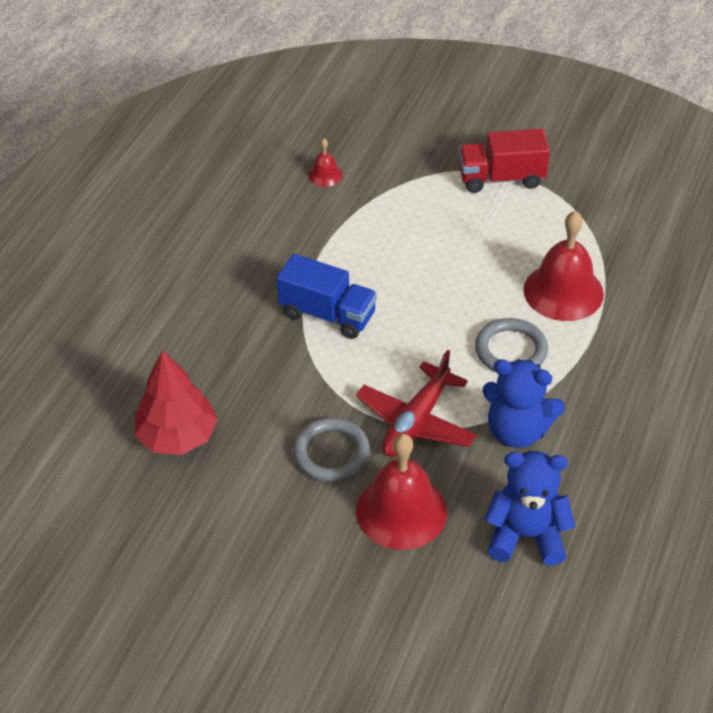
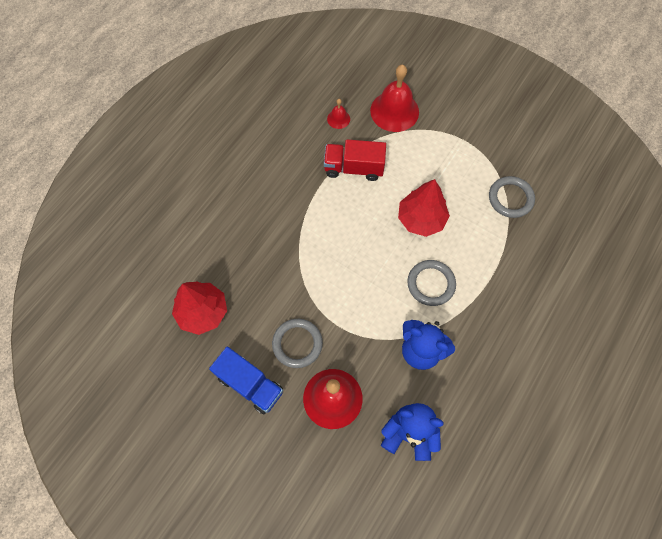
camera: 10 degrees right, 20 degrees up
(327, 314) = (317, 233): blue truck -> blue truck (250, 384)
(416, 421) = (357, 329): red plane -> none
(476, 276) = (421, 219): none -> red tree
(501, 178) = (455, 141): red truck -> red truck (353, 168)
(563, 291) = (476, 242): red bell -> red bell (394, 111)
(598, 233) = (510, 198): none -> grey ring

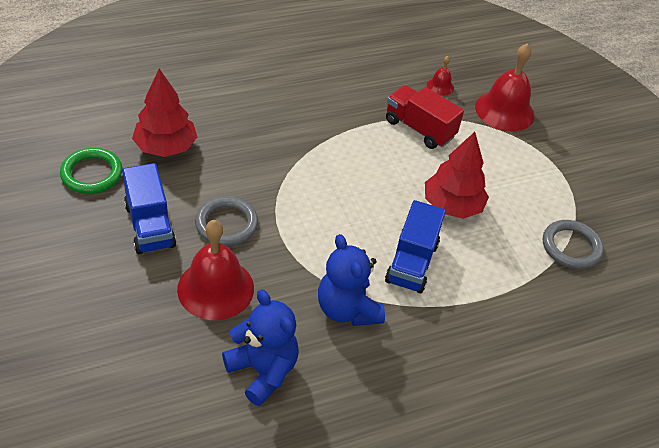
camera: 30 degrees right, 20 degrees down
(173, 374) = (92, 174): none -> green ring
(431, 284) = (411, 263): grey ring -> blue truck

